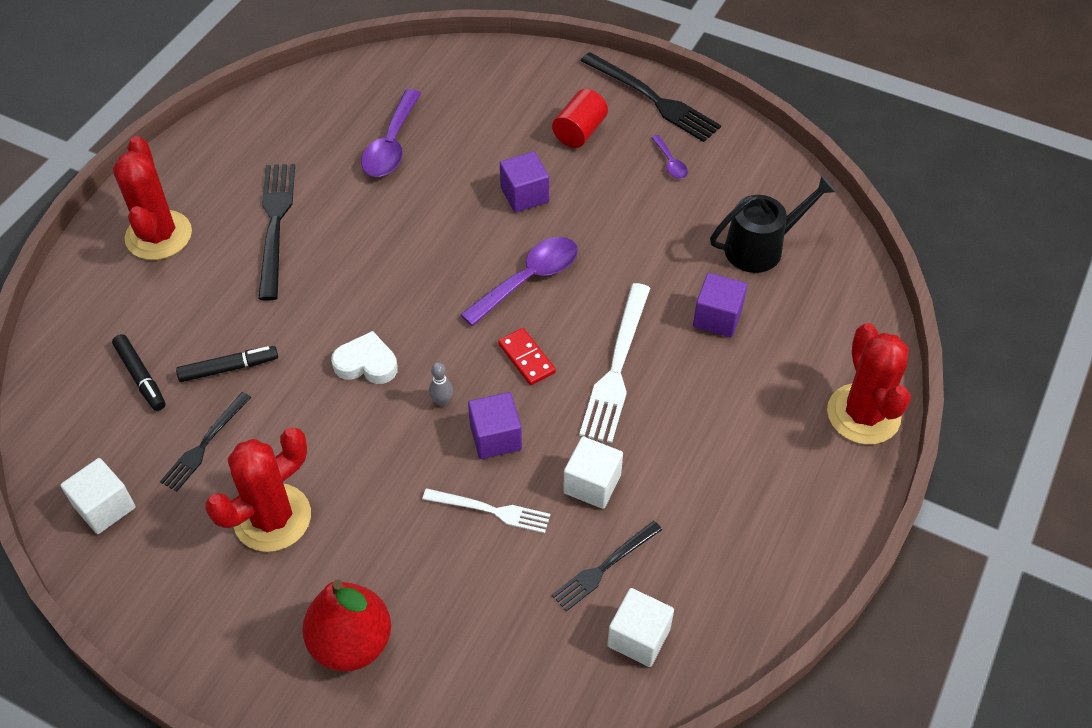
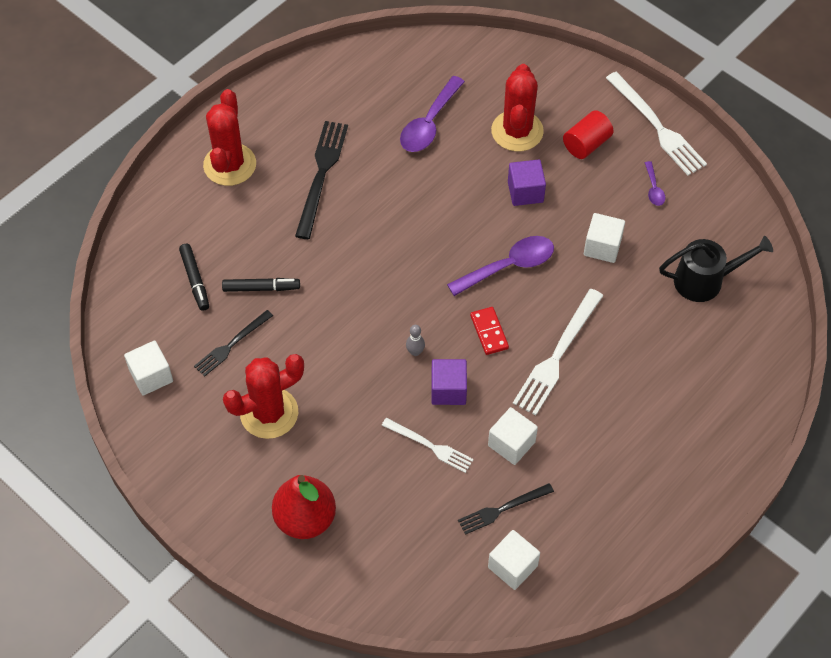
camera: 15 degrees right, 5 degrees up
(366, 363) = (365, 308): white heart -> none
(632, 236) = (602, 247): none -> white cube
(652, 99) = (657, 126): black fork -> white fork
(717, 318) = (650, 332): purple cube -> none
(863, 414) = (740, 439): red cactus -> red cactus (517, 131)

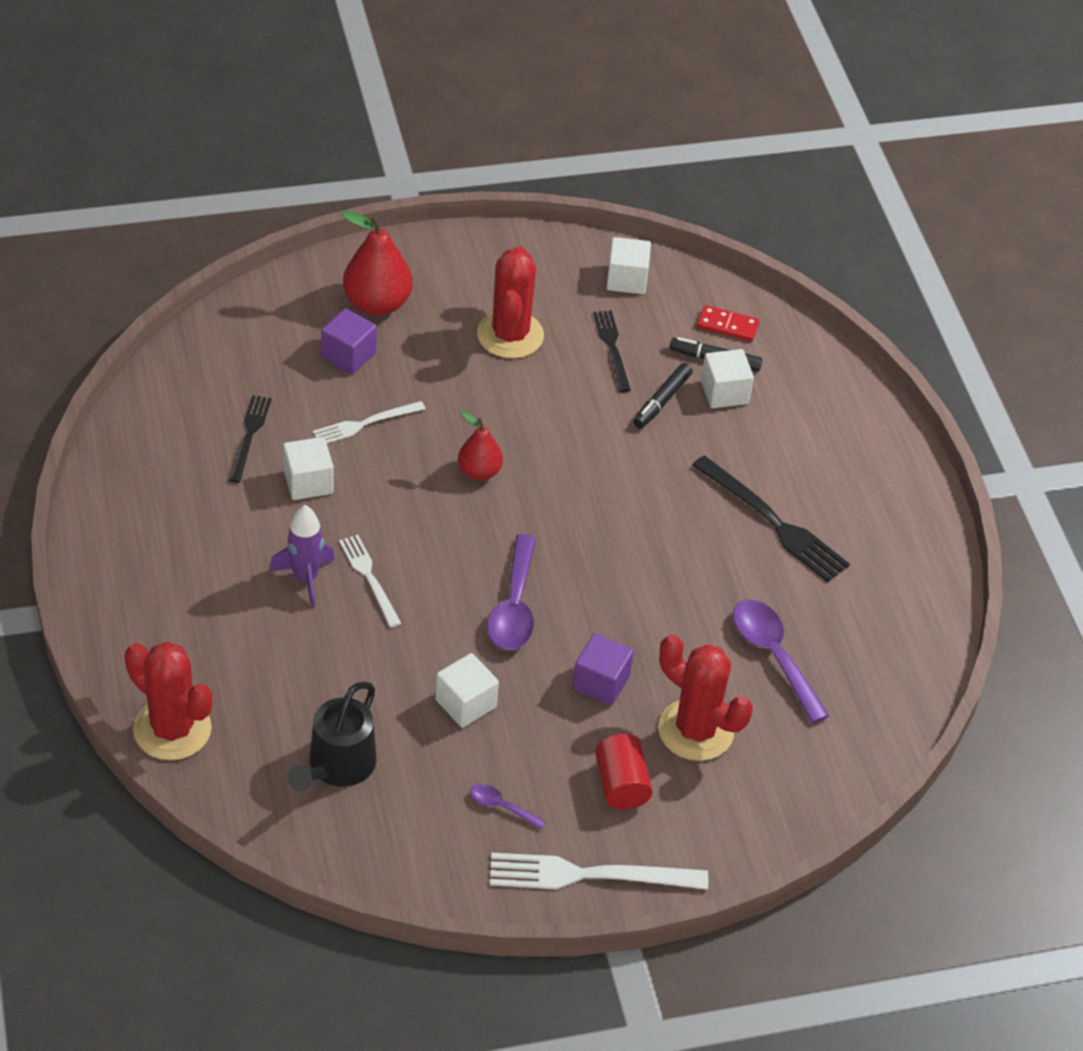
camera: 120 degrees right, 10 degrees down
(230, 165) = (849, 457): red cactus -> red cactus (172, 729)
(415, 352) = (479, 472): grey bowling pin -> red pear
(448, 390) = (412, 471): purple cube -> purple cube (348, 355)
(489, 332) = (448, 541): red domino -> red domino (727, 326)
(512, 566) = (188, 409): white cube -> white cube (724, 392)
(557, 355) = (369, 578): white fork -> white fork, size x0.61
(590, 389) = (305, 578): none -> purple rocket

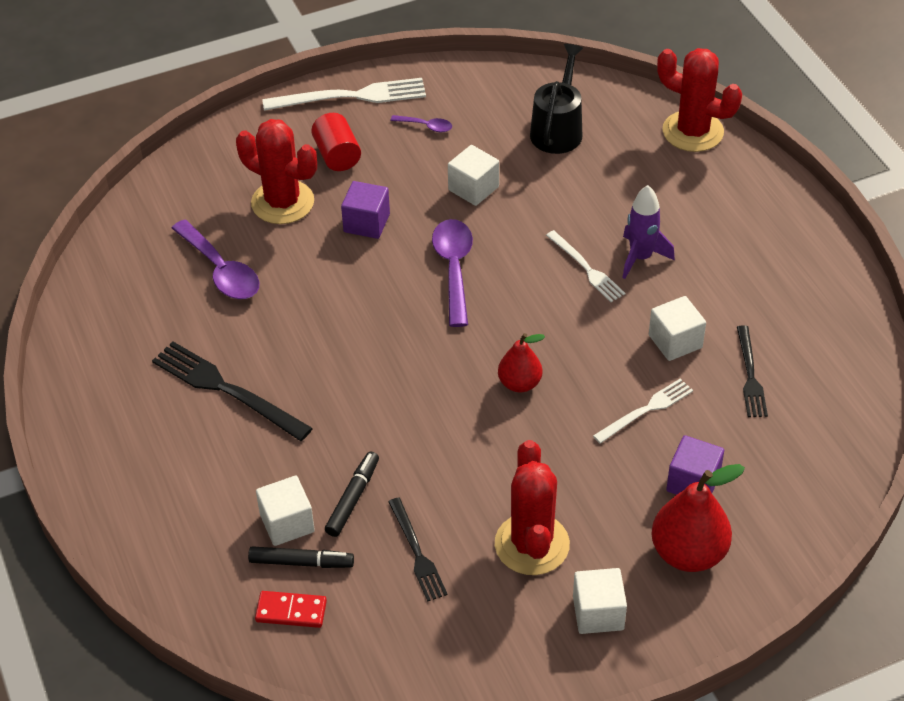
camera: 175 degrees right, 0 degrees up
(626, 279) = (417, 651): white cube -> white cube (598, 613)

